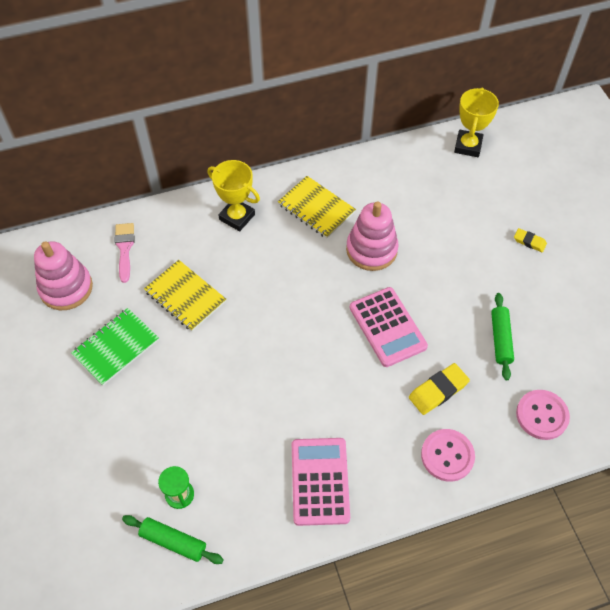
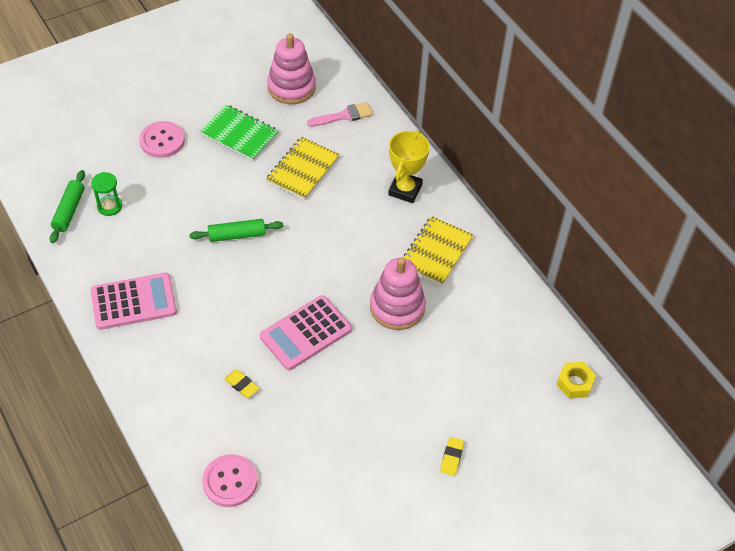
camera: 75 degrees right, 5 degrees down
(438, 390) = (241, 385): yellow eraser -> yellow eraser, size x0.60
(447, 456) = (172, 400): pink button -> pink button (162, 141)
(468, 146) = (575, 383): yellow trophy -> yellow nut
(500, 339) = (314, 437): green rolling pin -> green rolling pin (237, 235)

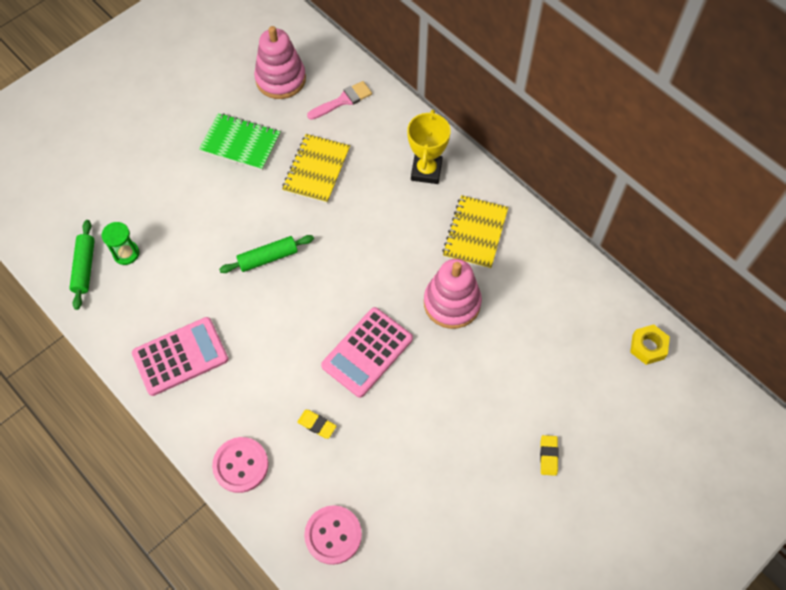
camera: 10 degrees left, 10 degrees up
(162, 141) = (162, 167): pink button -> pink button (241, 465)

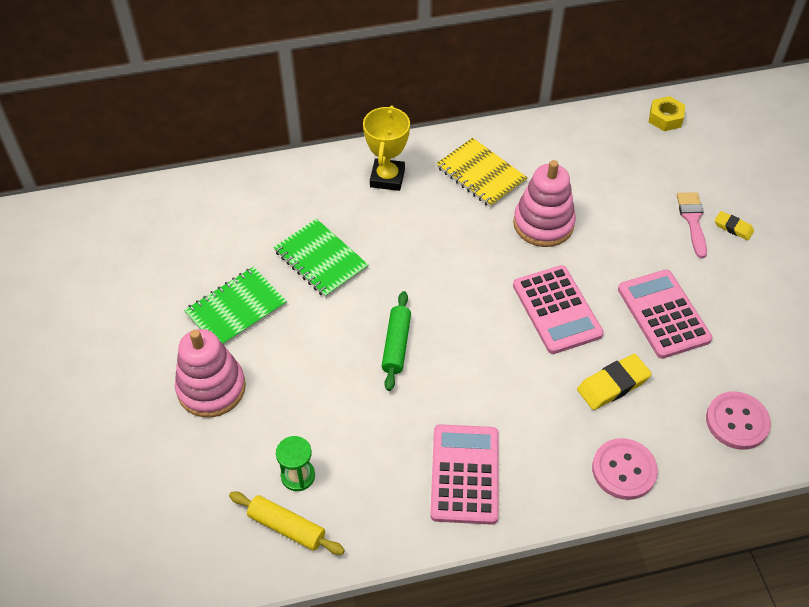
camera: 60 degrees left, 10 degrees down
(85, 267) = (287, 527): green rolling pin -> yellow rolling pin
(280, 79) = (184, 241): pink stacking toy -> pink stacking toy (211, 388)
(316, 170) = (321, 260): yellow notebook -> green notebook
(317, 425) = (613, 384): yellow eraser -> yellow eraser, size x1.66
(343, 100) = (254, 203): pink brush -> pink brush (692, 220)
(411, 435) = (663, 314): none -> pink calculator
(426, 171) = (387, 178): yellow trophy -> yellow trophy turned 60 degrees clockwise

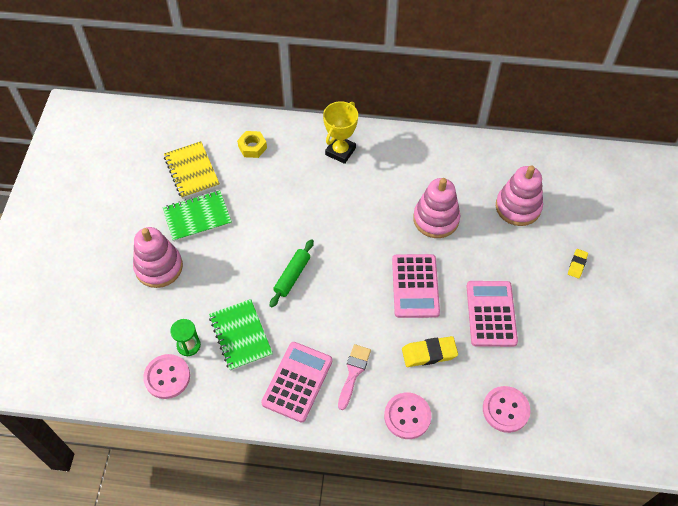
camera: 20 degrees right, 5 degrees up
(287, 527) = (167, 377): yellow rolling pin -> pink button
(321, 260) = (268, 199): green notebook -> green notebook (241, 335)
(481, 174) = (408, 168): yellow notebook -> yellow notebook (192, 171)
(633, 182) = (518, 207): none -> pink stacking toy
(665, 118) = (568, 163): yellow nut -> yellow nut (252, 147)
(692, 220) = (548, 249): pink brush -> pink brush (353, 373)
(733, 228) = (577, 264): yellow eraser -> yellow eraser turned 60 degrees clockwise

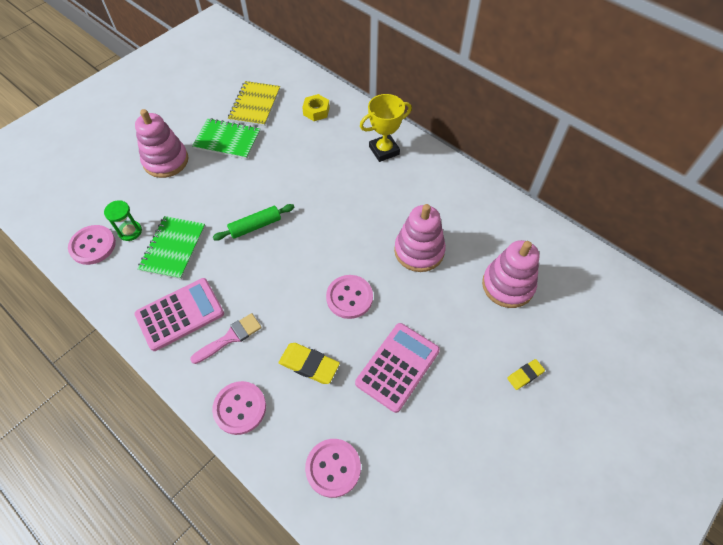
camera: 35 degrees right, 0 degrees up
(415, 286) = (349, 297): pink calculator -> pink button

